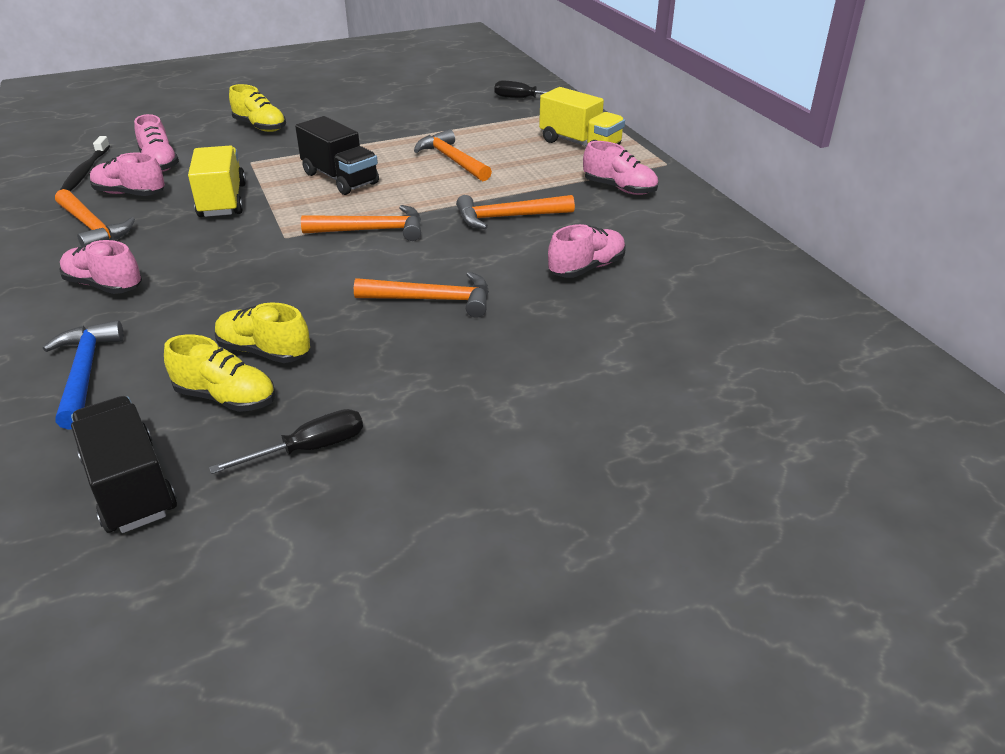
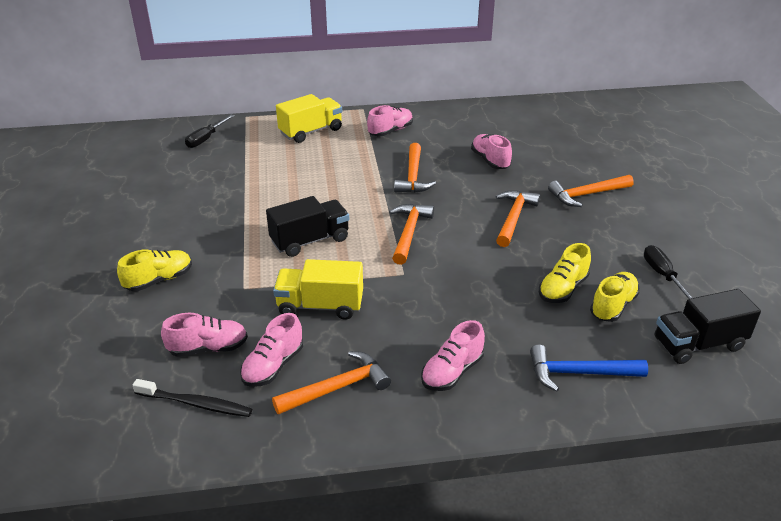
camera: 75 degrees left, 0 degrees up
(452, 160) = (306, 185): orange hammer -> orange hammer (587, 194)

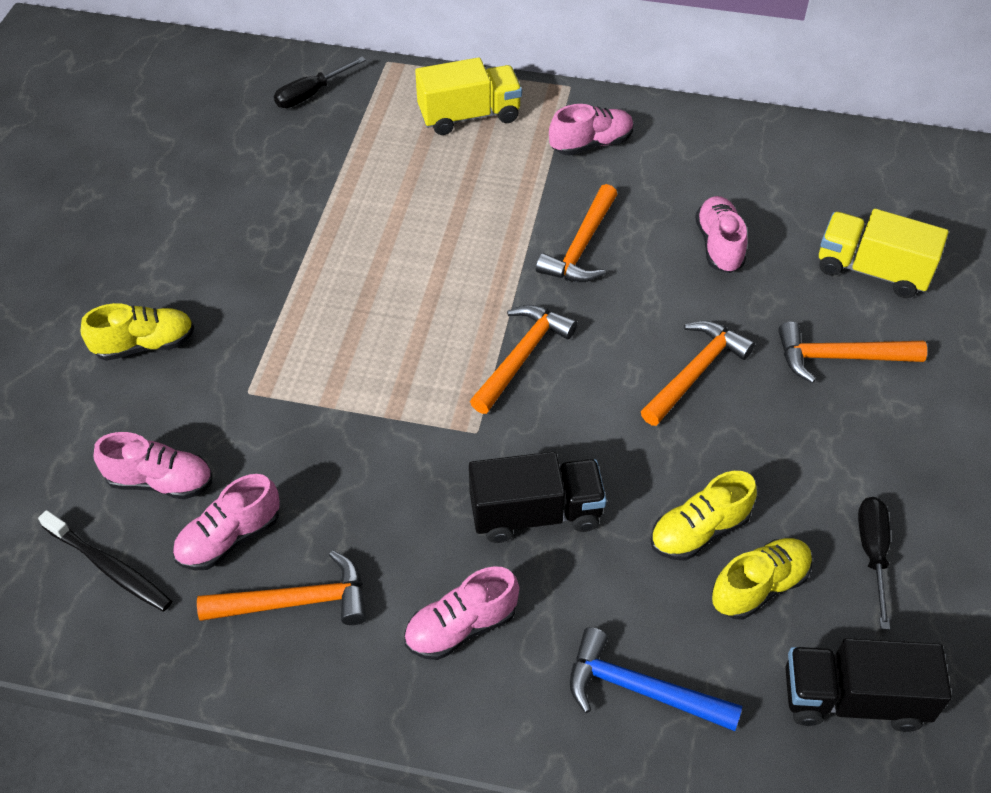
camera: 20 degrees right, 15 degrees up
(310, 240) = (373, 331): black truck -> black truck (535, 513)
(320, 306) = (335, 455): yellow truck -> yellow truck (872, 270)

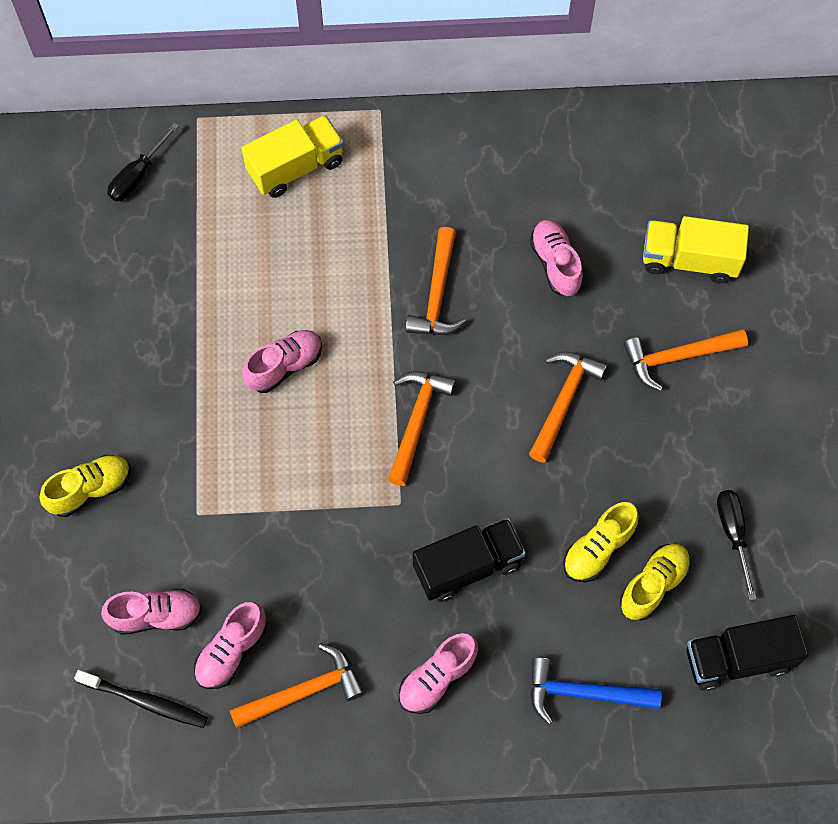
camera: 15 degrees left, 15 degrees up
(591, 144) = (416, 175): pink shoe -> pink shoe (284, 366)

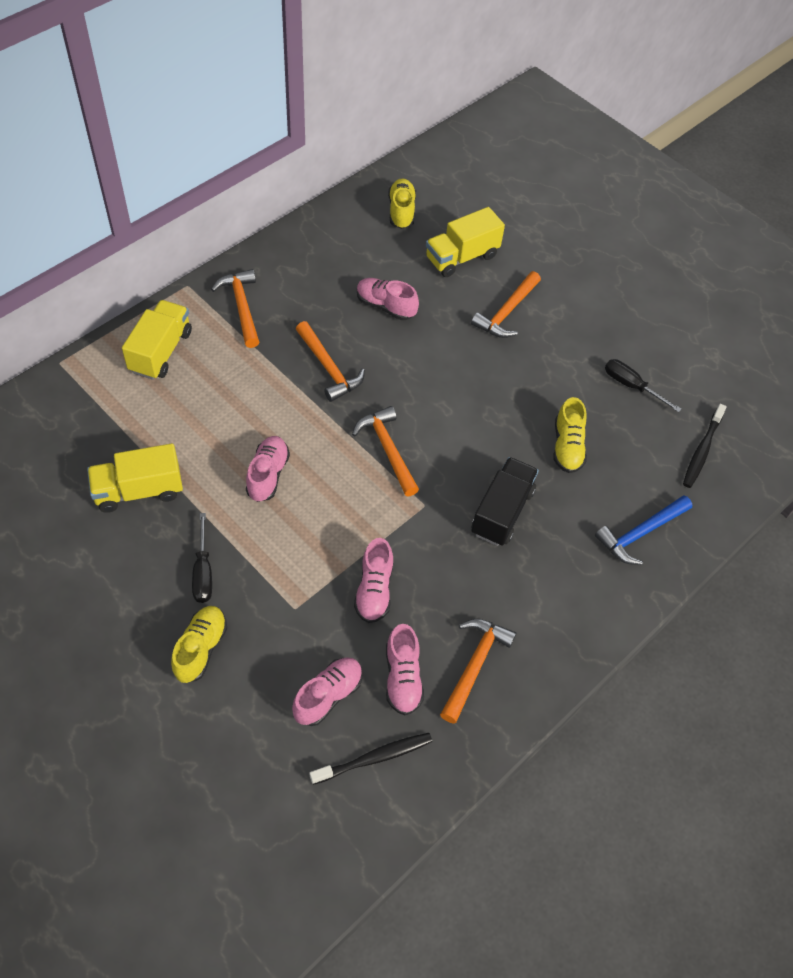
camera: 45 degrees left, 10 degrees down
(138, 175) = (47, 424): black screwdriver -> black screwdriver (203, 572)
(161, 300) = (139, 490): none -> yellow truck
(437, 678) = (549, 591): pink shoe -> pink shoe (374, 590)
(563, 401) = (466, 379): orange hammer -> orange hammer (242, 307)
(653, 585) = (617, 444): yellow shoe -> yellow shoe (401, 211)
(738, 659) = (702, 450): black truck -> black toothbrush

